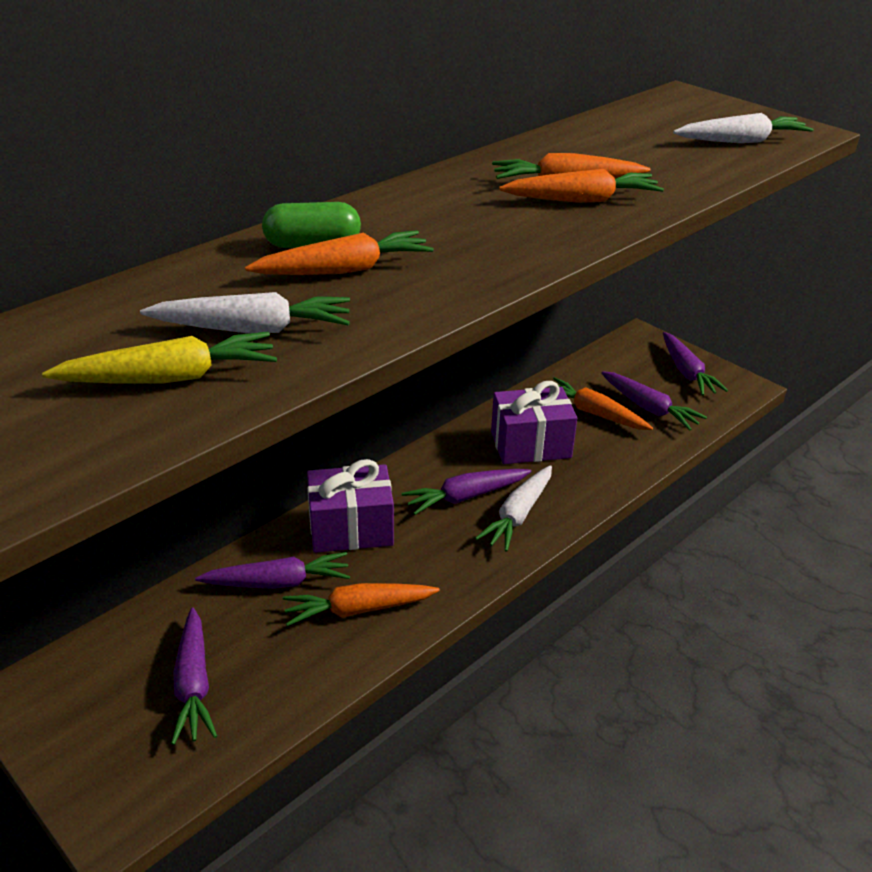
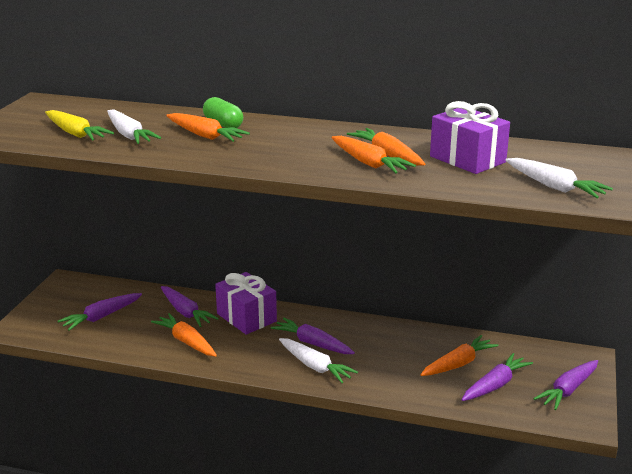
camera: 60 degrees right, 10 degrees down
(518, 515) = (315, 366): white carrot -> white carrot turned 135 degrees counterclockwise
(530, 445) = (391, 350): purple gift -> purple gift (467, 159)
(594, 413) = (458, 364): orange carrot -> orange carrot turned 45 degrees clockwise
(649, 408) = (495, 385): purple carrot -> purple carrot turned 150 degrees counterclockwise

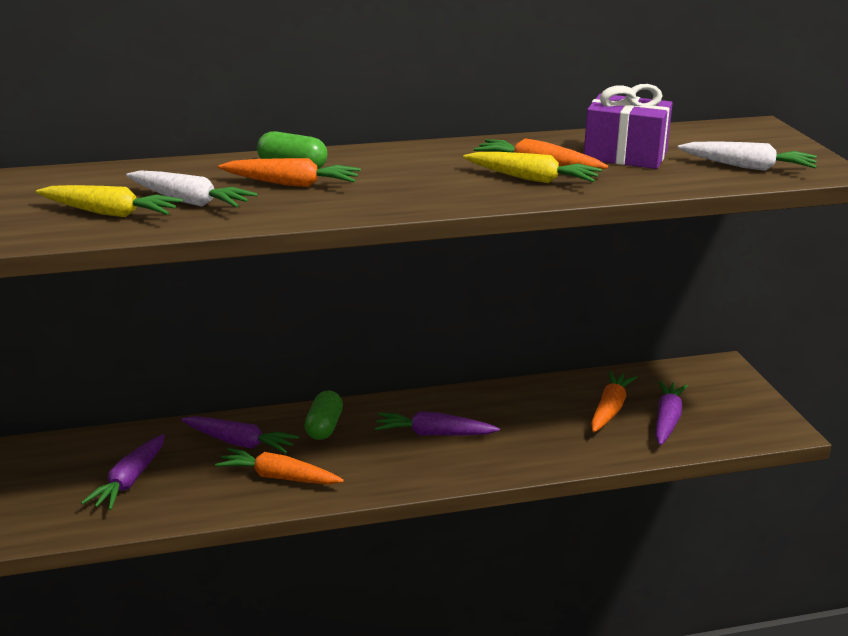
camera: 30 degrees left, 0 degrees up
(246, 317) = (324, 427): purple gift -> green capsule
(315, 366) = (463, 459): white carrot -> none
(368, 163) = (532, 179): orange carrot -> yellow carrot
(568, 390) = (737, 404): purple carrot -> none

